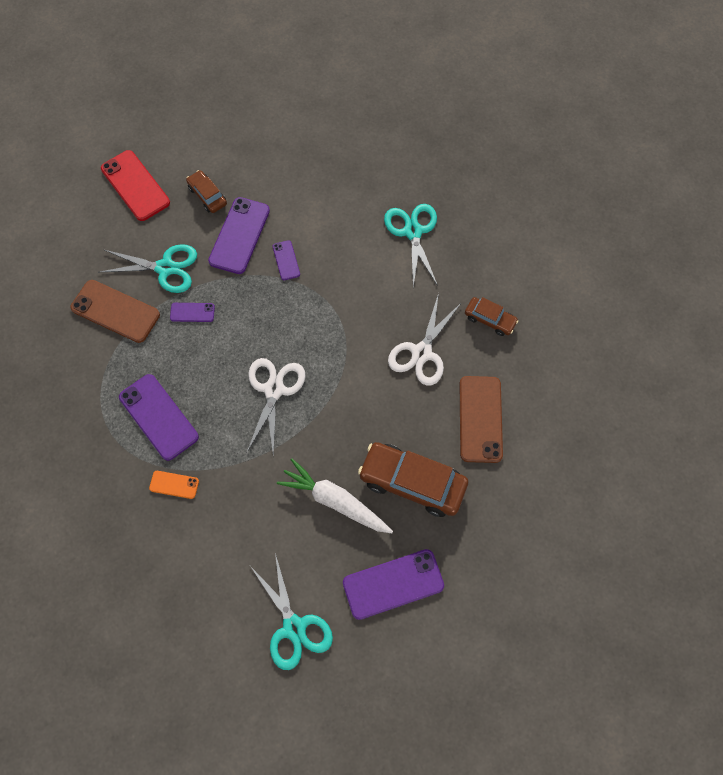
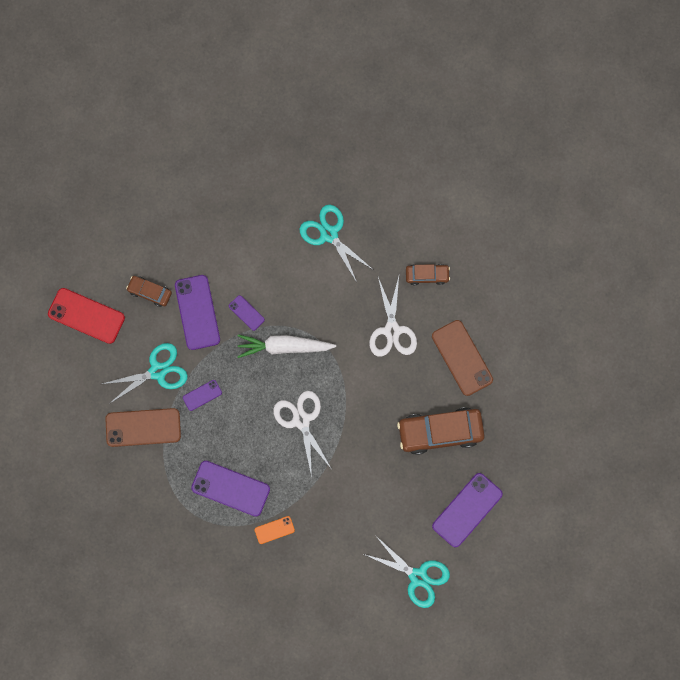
camera: 30 degrees left, 10 degrees up
(335, 501) = (394, 476): white carrot -> white carrot (284, 346)

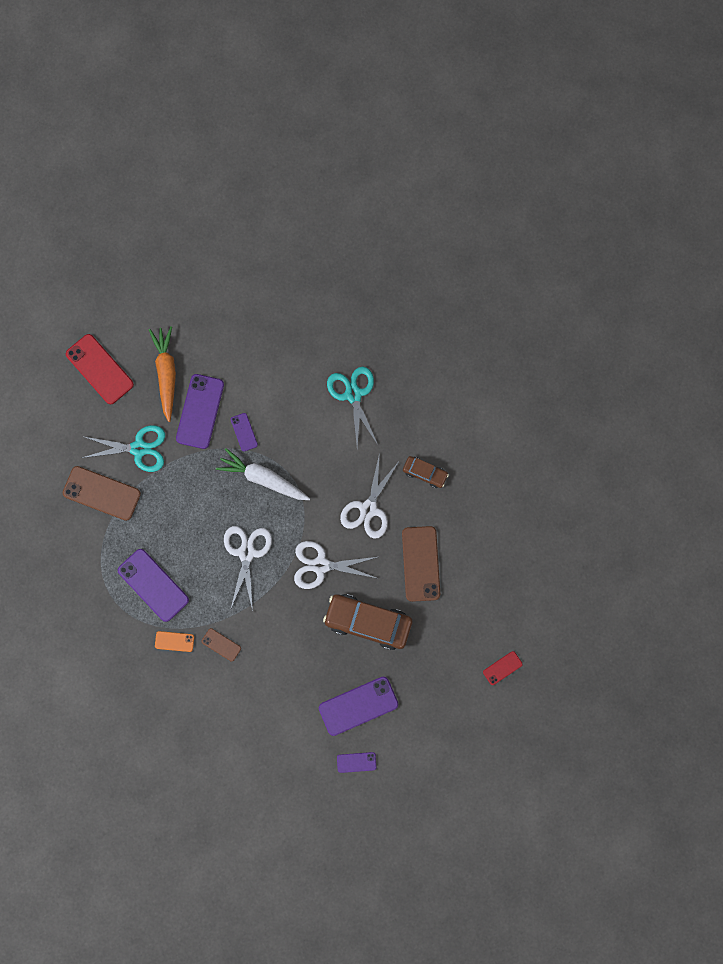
camera: 25 degrees right, 0 degrees up
(150, 292) = (166, 374): brown car -> orange carrot
(202, 395) = (168, 488): purple phone -> purple phone (356, 762)
(318, 513) = (221, 644): none -> brown phone
(373, 400) = (321, 565): none -> white scissors
(418, 577) = (284, 746): turquoise scissors -> none
(578, 416) = (502, 668): none -> red phone

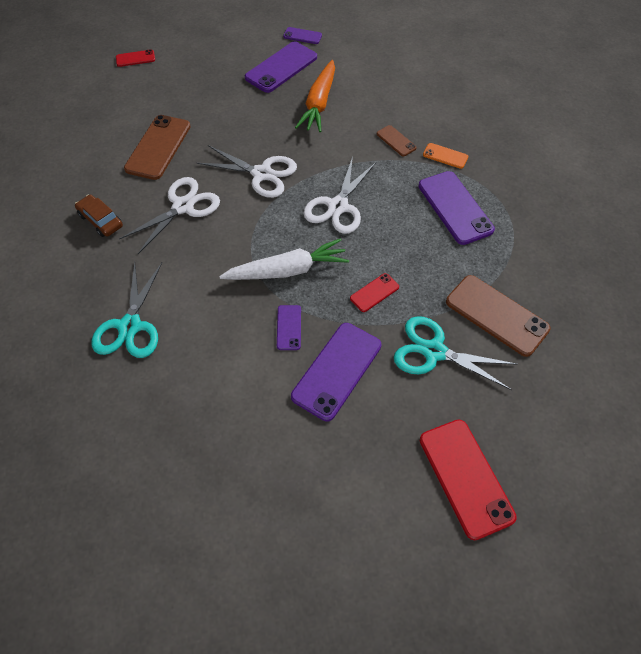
camera: 160 degrees left, 20 degrees down
(166, 374) = (367, 436): orange carrot -> orange carrot (319, 103)
(193, 481) = (374, 293): none -> red phone
(263, 478) = (287, 270): white carrot -> white carrot turned 60 degrees counterclockwise
(358, 706) = (281, 67): purple phone -> purple phone turned 45 degrees counterclockwise
(368, 622) = (239, 119): brown car -> none

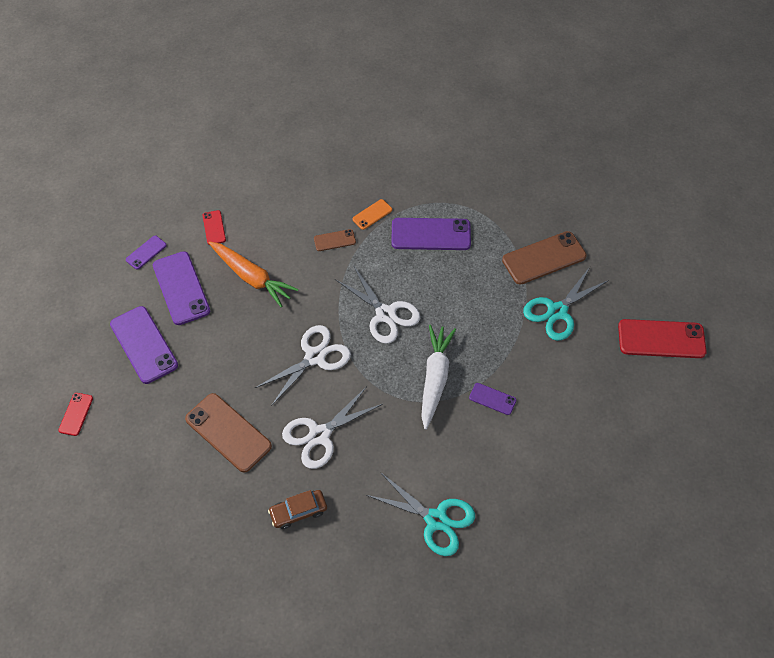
camera: 65 degrees left, 0 degrees up
(183, 206) = (319, 435): white scissors -> white scissors turned 105 degrees counterclockwise
(337, 371) = (546, 381): purple phone -> purple phone (144, 345)
(374, 293) = (487, 326): red phone -> red phone (214, 227)

